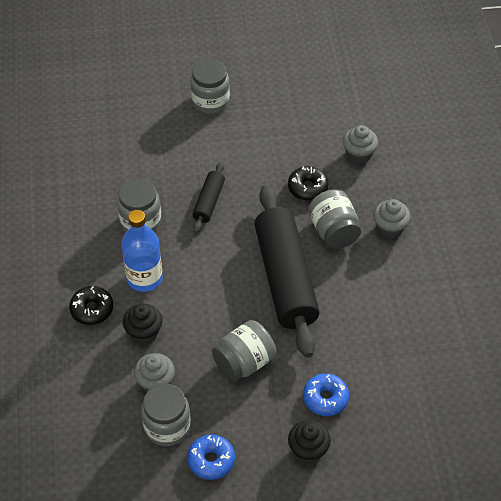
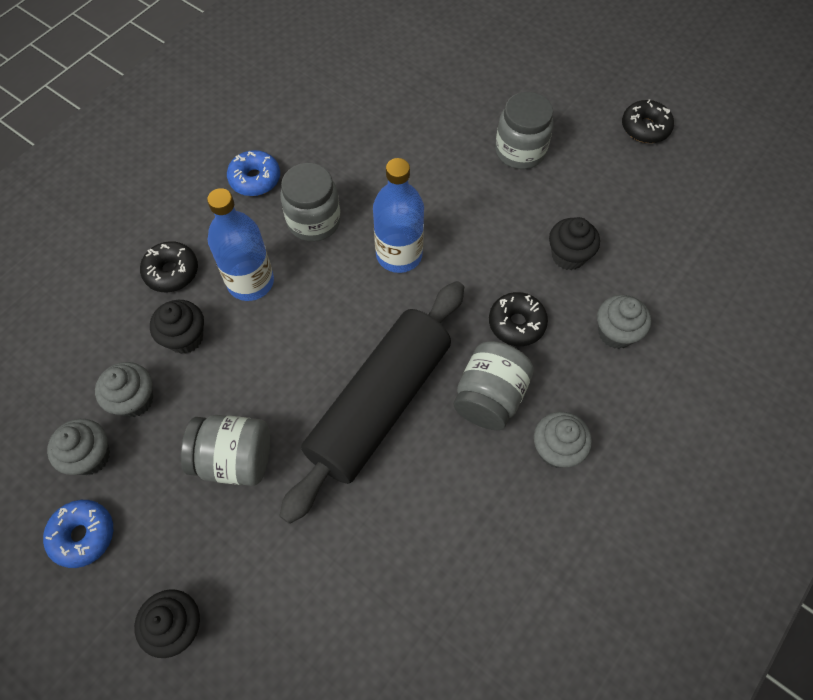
camera: 45 degrees right, 10 degrees up
(167, 426) = (91, 456): grey jar -> grey cupcake
(209, 202) = (399, 255): black rolling pin -> blue bottle
(262, 41) = (645, 128): none -> black donut
(296, 136) = (568, 256): none -> black cupcake
(325, 398) = (263, 583): blue donut -> blue donut (255, 179)

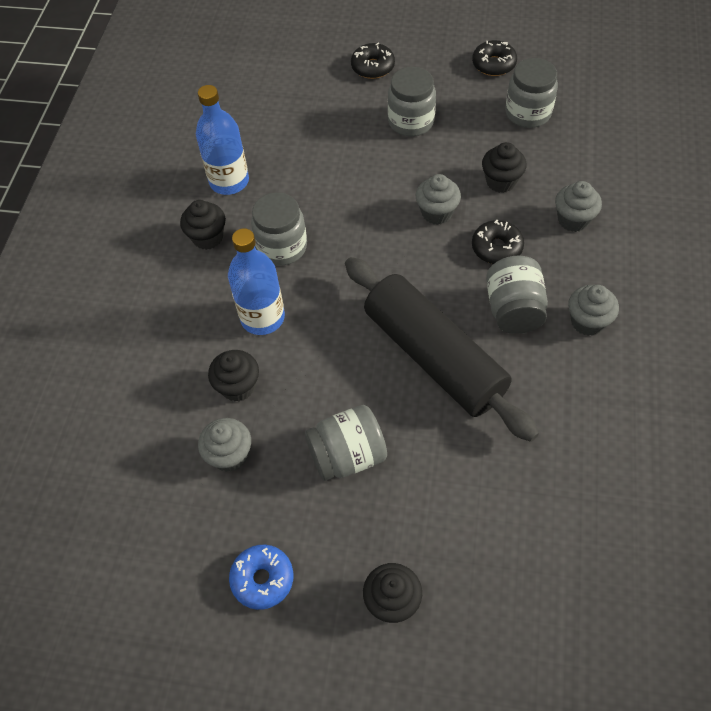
camera: 25 degrees left, 5 degrees down
(91, 456) = (224, 517): grey cupcake -> grey cupcake (437, 213)
(171, 272) = (188, 342): black donut -> black donut (373, 67)
(255, 179) = (207, 237): blue donut -> black cupcake
(379, 404) = (434, 357): black rolling pin -> black rolling pin turned 45 degrees counterclockwise
(399, 255) = (370, 240): blue bottle -> blue bottle (229, 181)
(645, 196) = (528, 113): none -> grey jar

